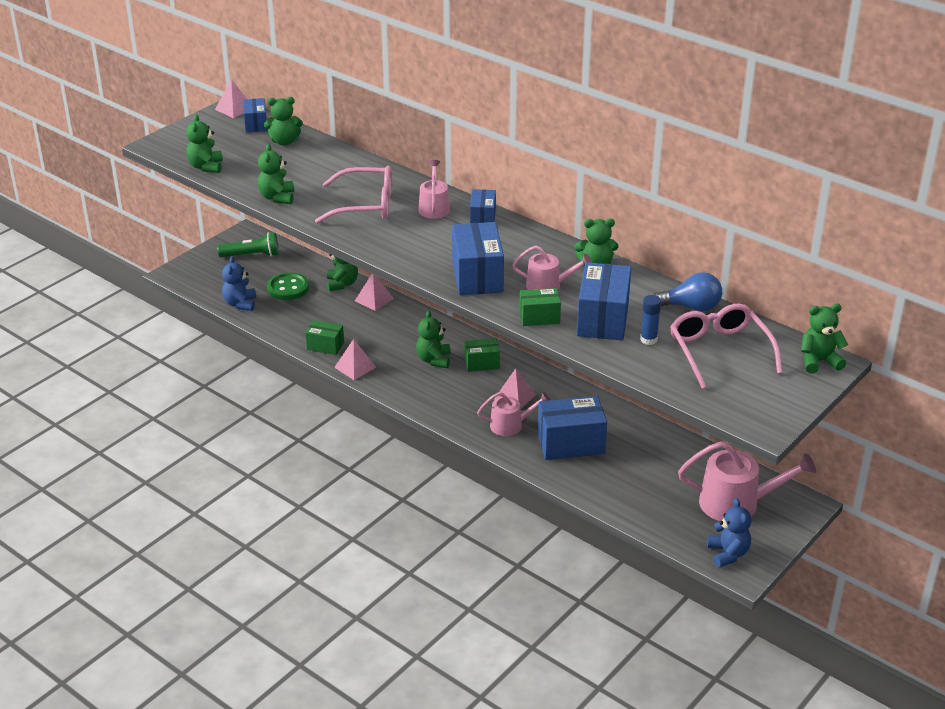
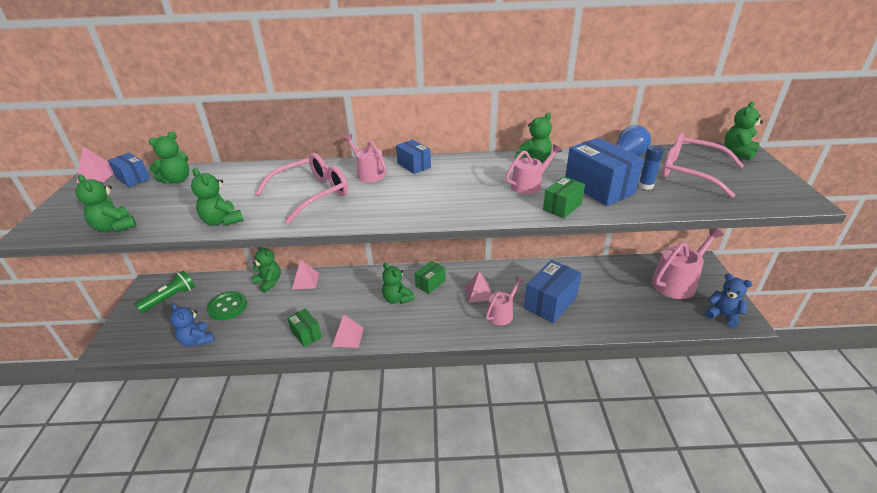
camera: 40 degrees left, 0 degrees up
(325, 346) = (306, 334): green box -> green box turned 75 degrees clockwise
(477, 276) = (474, 202): blue box -> none

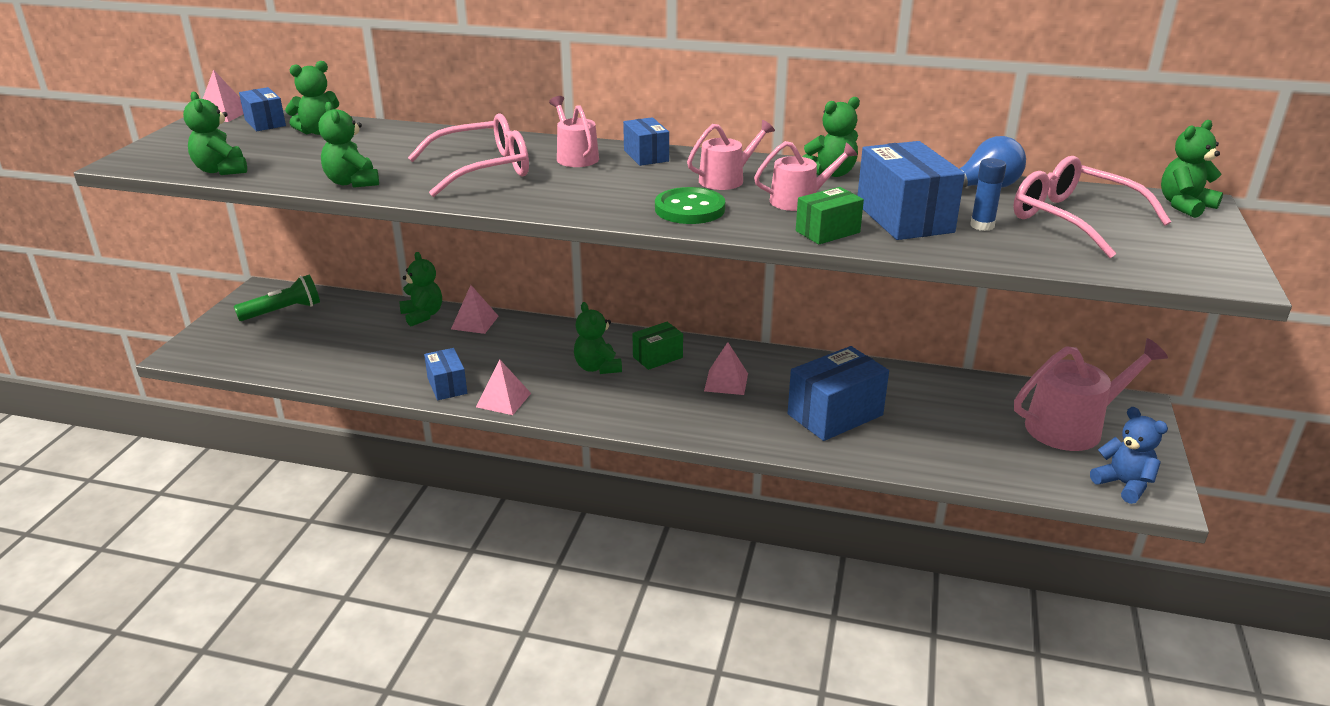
camera: 15 degrees right, 5 degrees down
(197, 340) = (299, 366): blue teddy bear -> none
(228, 307) = (354, 335): green button -> green button (689, 209)
(306, 334) = (447, 386): green box -> blue box
(502, 313) = (748, 414): pink watering can -> pink watering can (726, 179)

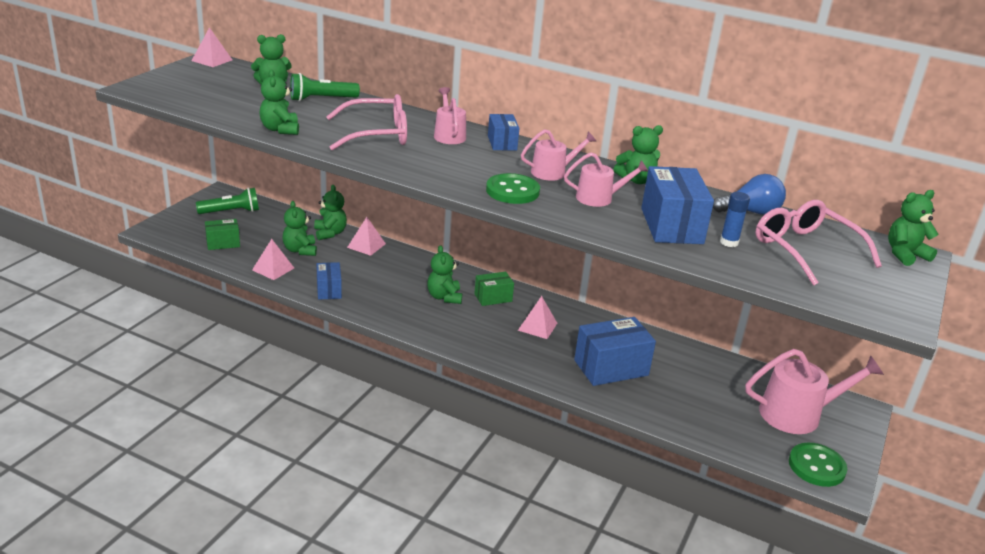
camera: 10 degrees right, 0 degrees up
(221, 170) = (194, 105): green teddy bear -> green teddy bear (300, 250)
(265, 123) = (238, 72): blue box -> none
(391, 139) = (322, 99): none -> green flashlight
(503, 400) = (366, 308): pink pyramid -> pink pyramid (273, 269)
(827, 232) = (606, 226): green box -> green box (223, 243)
(1123, 484) = (816, 466): blue teddy bear -> green button

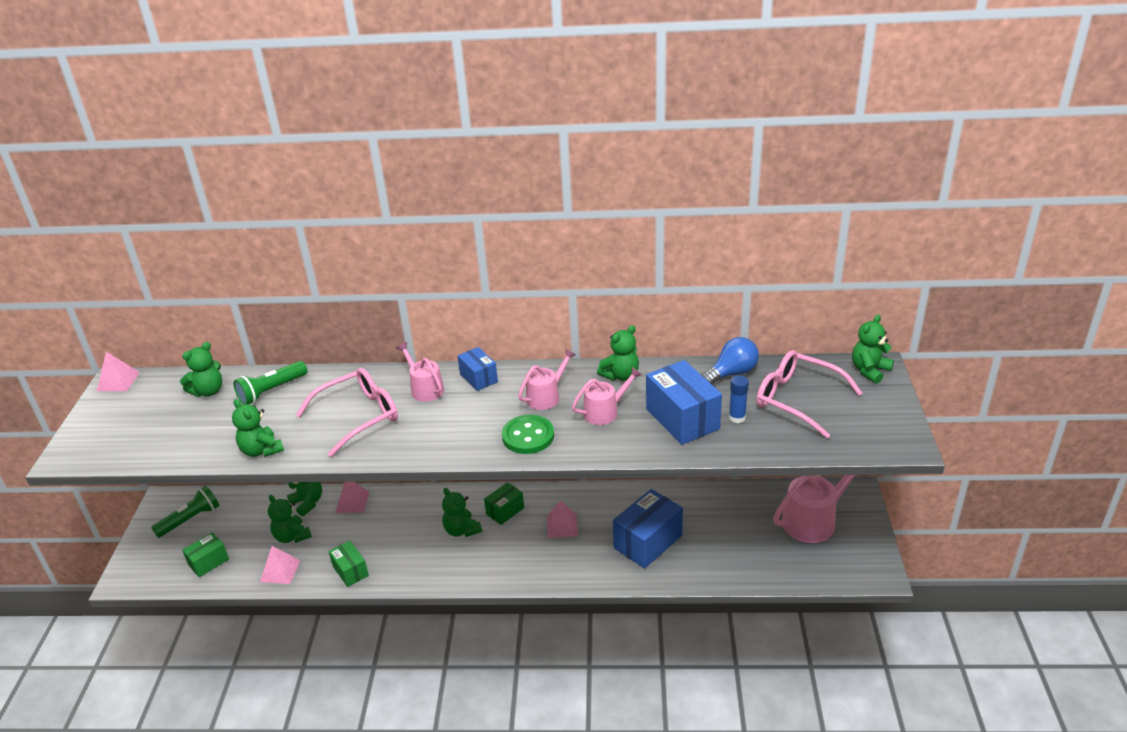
camera: 20 degrees left, 5 degrees up
(329, 290) = (350, 571): blue box -> green box
(816, 466) = (854, 566): green button -> none

